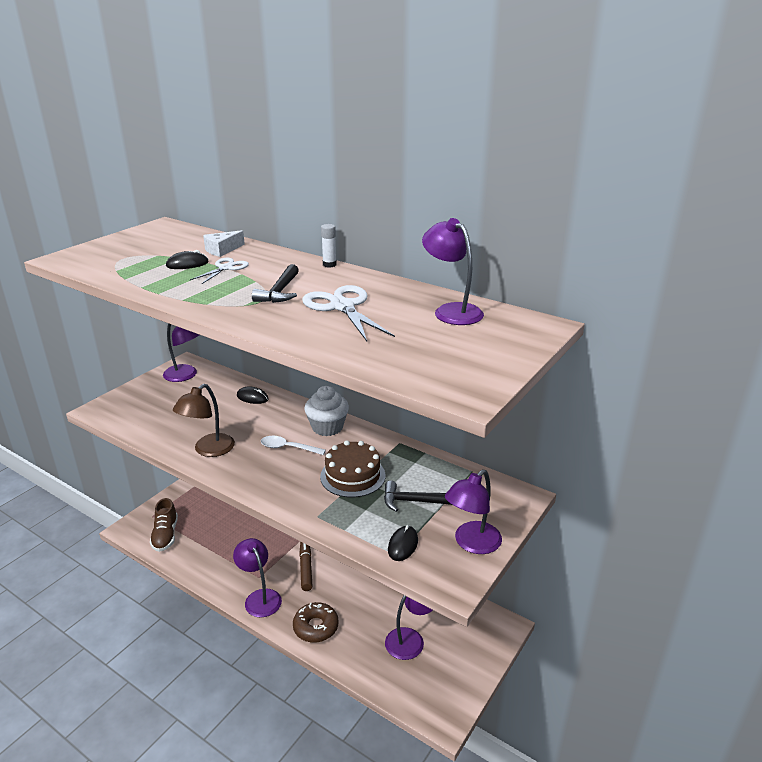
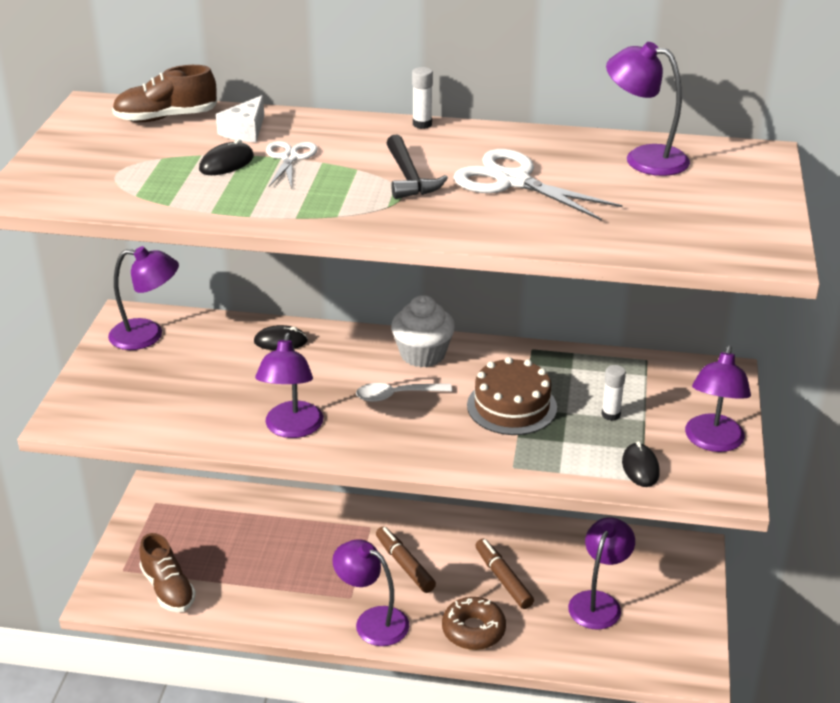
camera: 25 degrees left, 5 degrees up
(190, 236) = (166, 118): none -> brown shoe
(208, 450) = (292, 428): brown lamp -> purple lamp
(359, 599) = (503, 579): none -> brown marker
(414, 501) = (611, 414): black hammer -> white glue stick

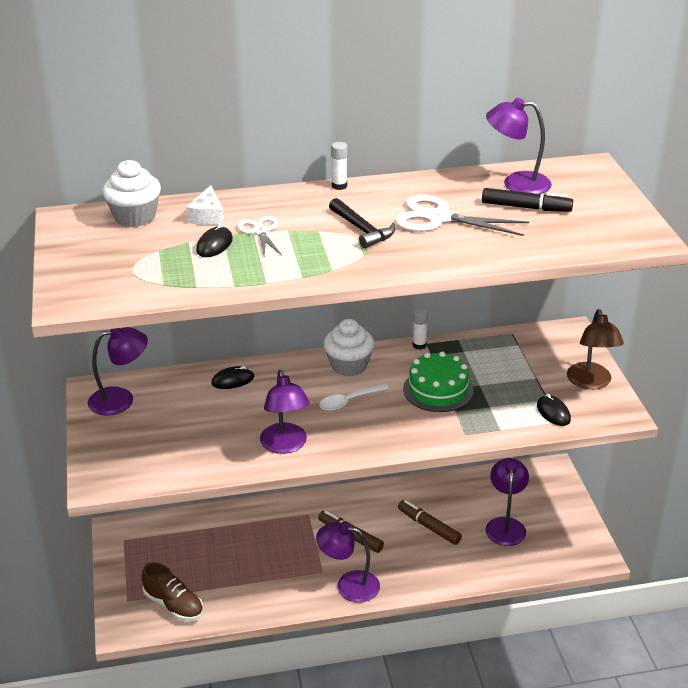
camera: 20 degrees left, 0 degrees up
(166, 118) = (135, 217): brown shoe -> white cupcake
(473, 630) = (427, 570): brown donut -> none
(512, 406) = (438, 390): brown cake -> green cake
(611, 414) = (511, 379): white glue stick -> white glue stick (419, 345)
(634, 188) = (526, 207): none -> black marker
(712, 442) = (591, 382): purple lamp -> brown lamp

